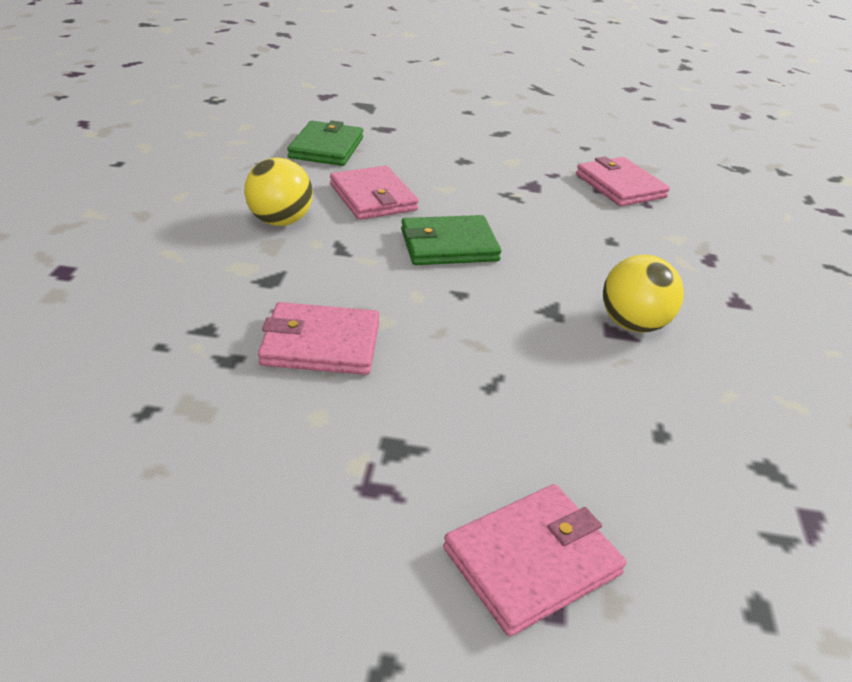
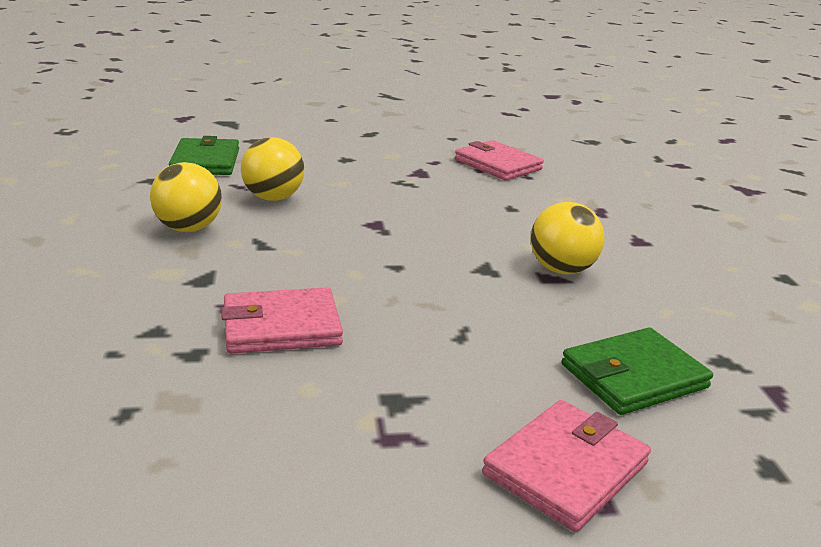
camera: 15 degrees left, 10 degrees down
(373, 197) = (273, 198): pink wallet -> yellow ball
(448, 245) = (366, 229): green wallet -> green wallet (633, 376)

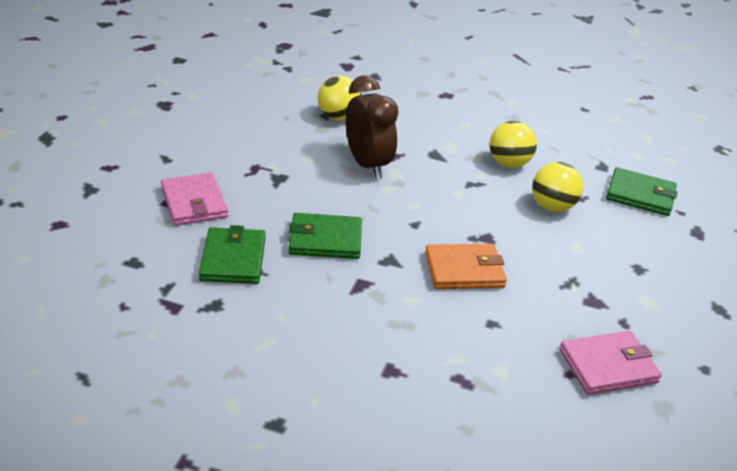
camera: 115 degrees right, 10 degrees up
(281, 326) = (367, 165): pink wallet -> brown clock
(449, 228) = (464, 270): none -> orange wallet
(502, 318) = (325, 240): none -> green wallet
(561, 270) = (368, 295): yellow ball -> yellow ball (338, 117)

